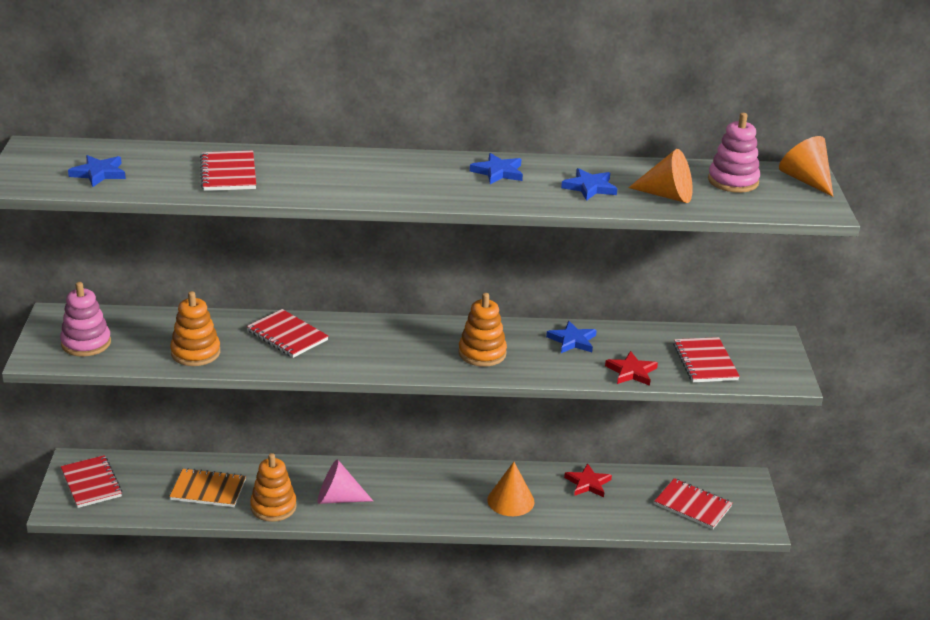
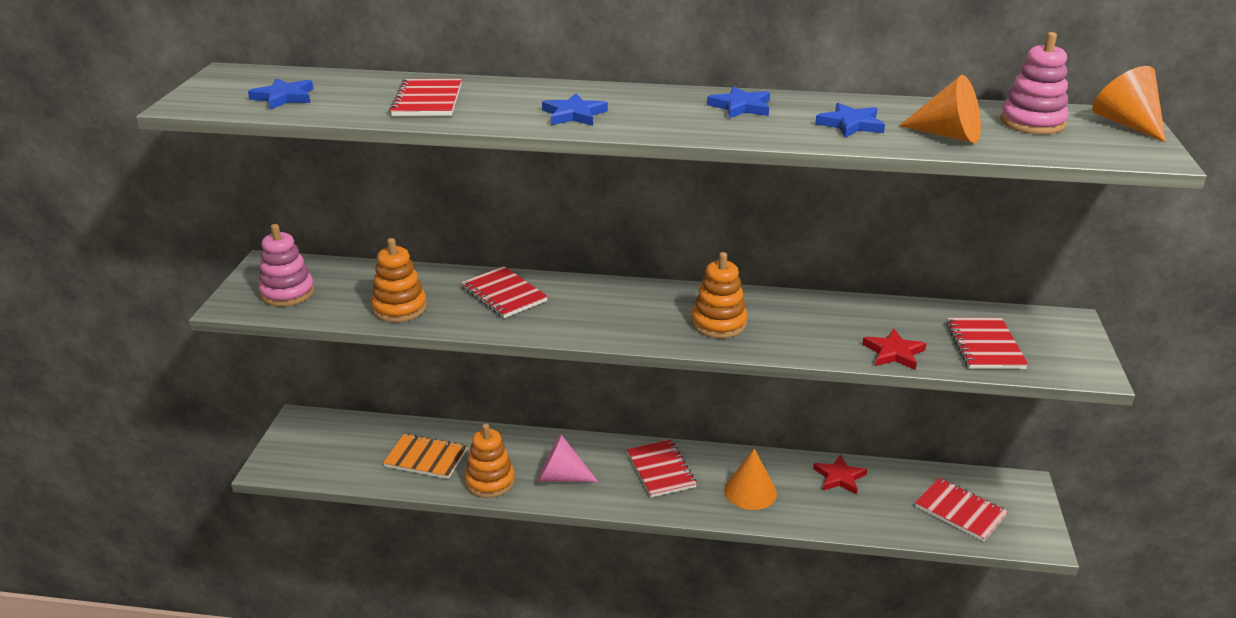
camera: 10 degrees right, 0 degrees up
(91, 483) = (309, 443): red notebook -> red notebook (661, 470)
(572, 341) = (826, 314): blue star -> blue star (574, 114)

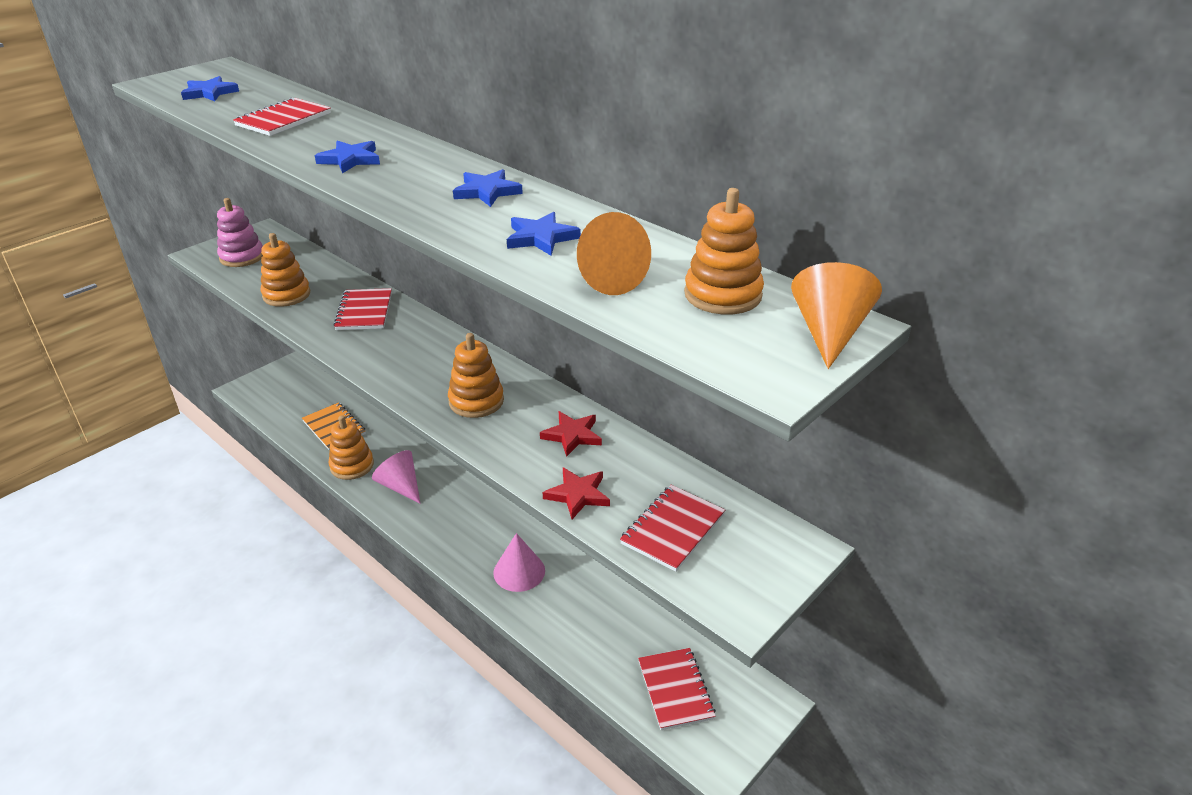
camera: 35 degrees right, 5 degrees up
(661, 470) = (474, 518): red notebook -> none
(750, 491) = (519, 571): orange cone -> pink cone
(839, 477) = (606, 599): red star -> red star (572, 435)
(1032, 122) = (722, 295): pink stacking toy -> orange stacking toy

